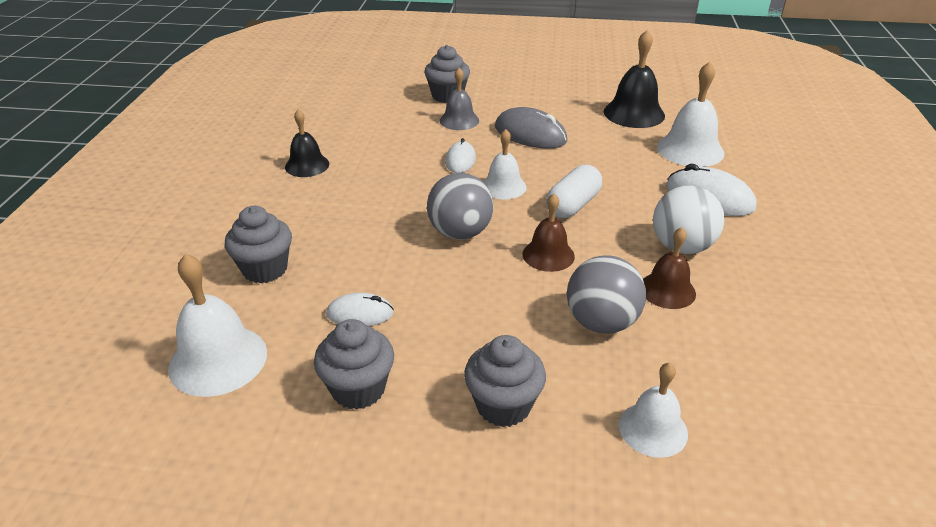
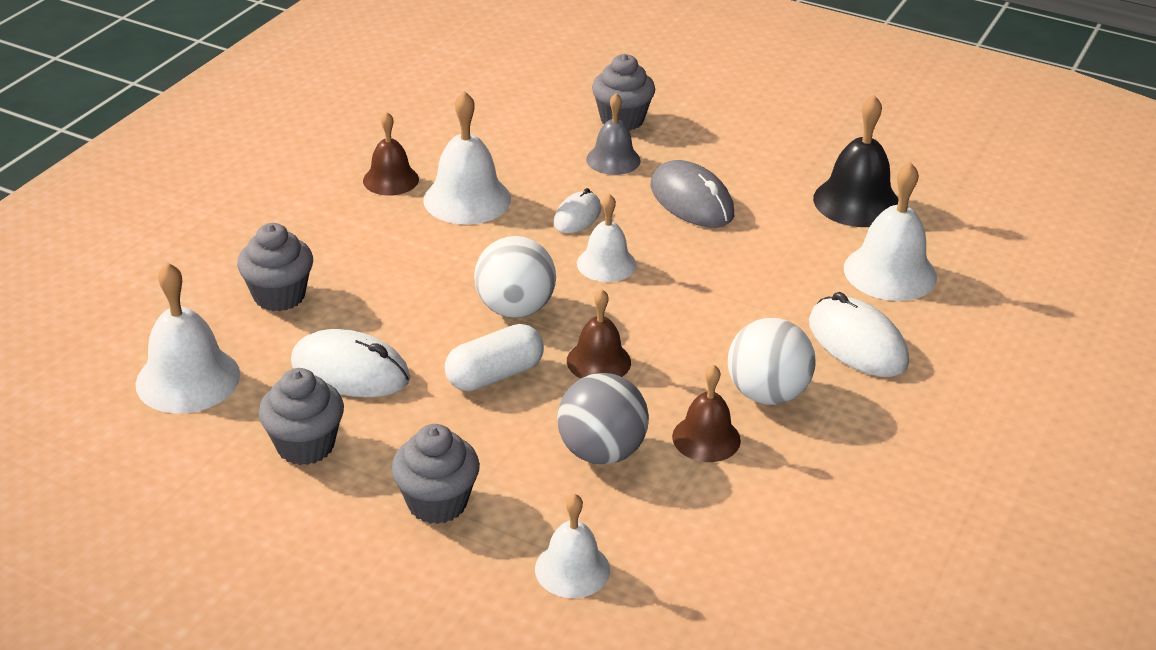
camera: 20 degrees right, 0 degrees up
(307, 165) = (391, 179): black bell -> brown bell
(360, 313) = (350, 371): white mouse -> white mouse, size x1.65
(373, 166) = (467, 199): none -> white bell
(460, 233) = (515, 309): grey ball -> white ball
(572, 205) = (674, 309): white capsule -> white capsule (494, 375)

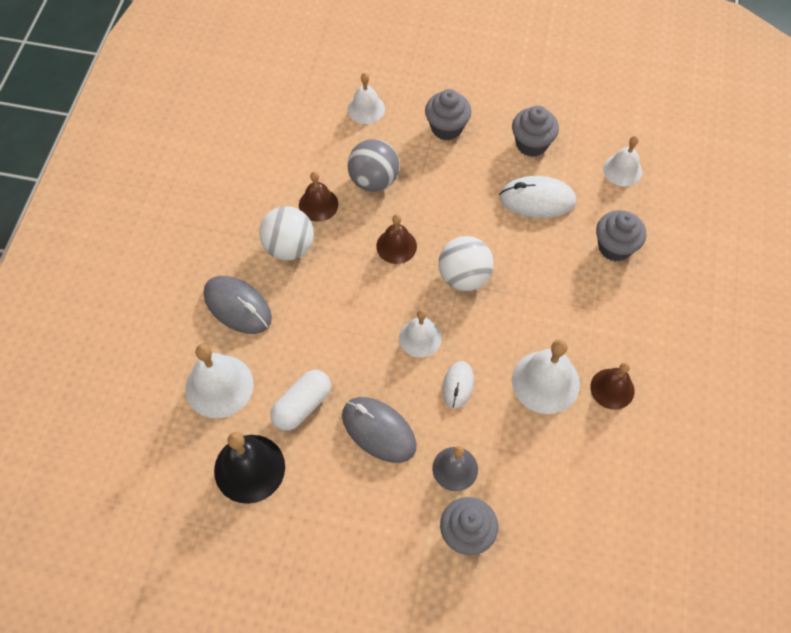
camera: 165 degrees right, 25 degrees up
(188, 379) = (622, 170): white bell -> white bell, size x0.65
(494, 375) = (453, 218): white capsule -> white capsule (302, 405)
(857, 343) = (238, 306): white mouse -> grey mouse

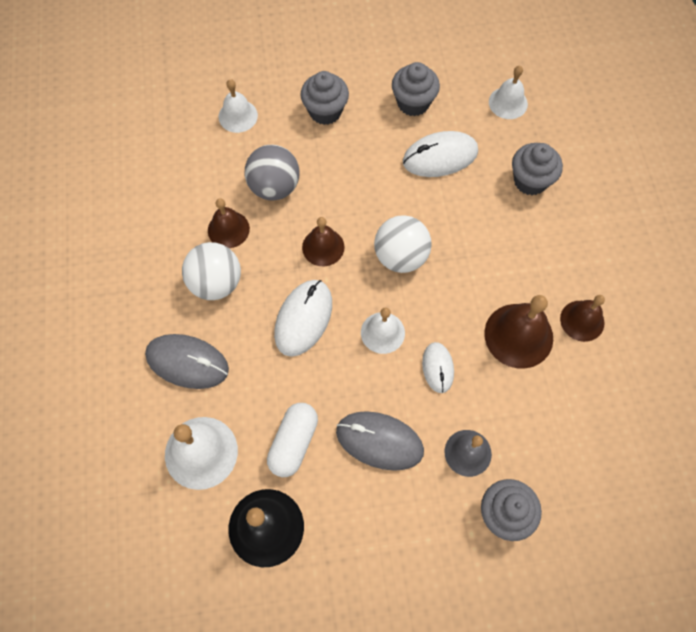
camera: 20 degrees left, 5 degrees up
(353, 302) = (303, 318): none -> white mouse
(545, 382) = (518, 335): white bell -> brown bell

